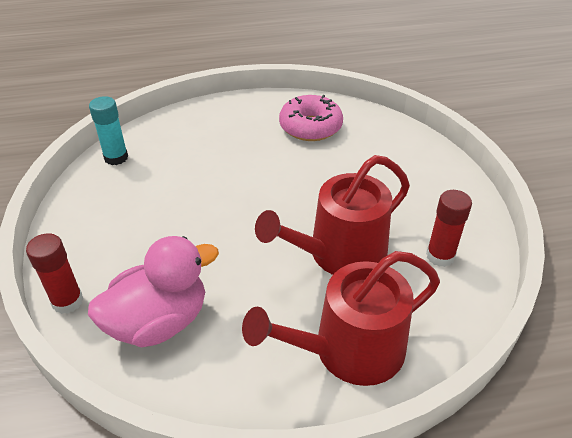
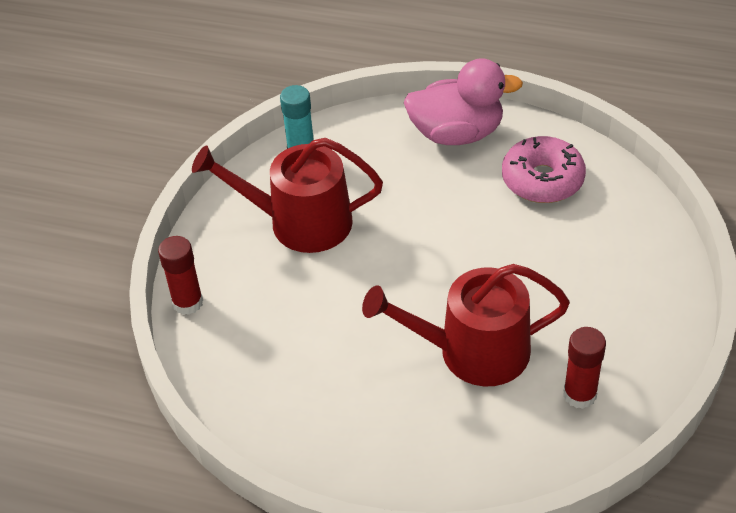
camera: 30 degrees right, 5 degrees up
(159, 322) = (258, 354): pink duck -> pink duck (457, 133)
(349, 350) = (417, 451): red watering can -> red watering can (300, 222)

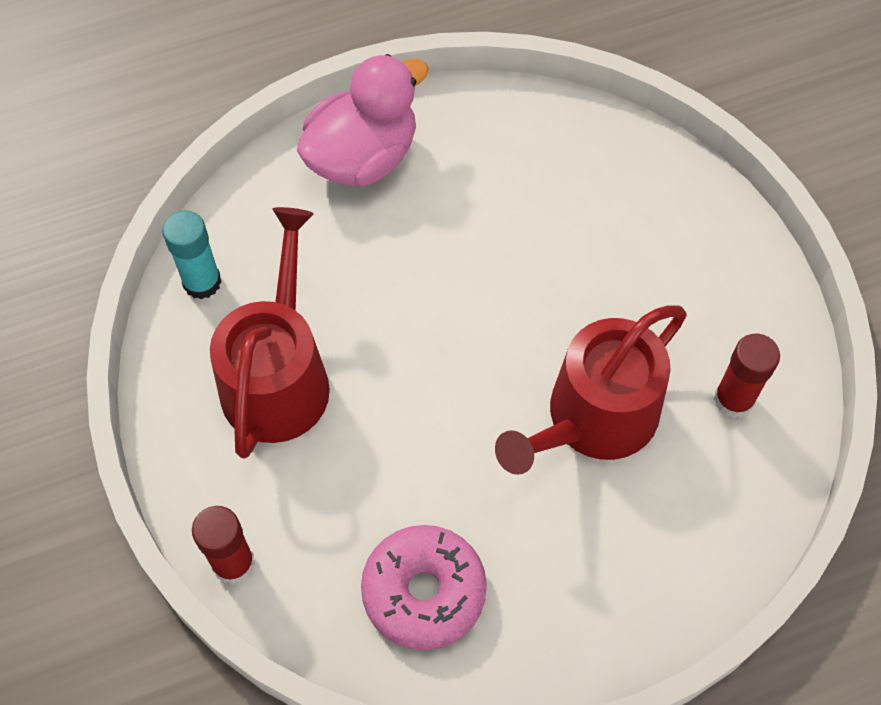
camera: 40 degrees left, 15 degrees up
(300, 222) = (278, 376): red watering can -> red watering can turned 135 degrees clockwise
(542, 180) = (500, 164): pink donut -> pink donut (424, 592)

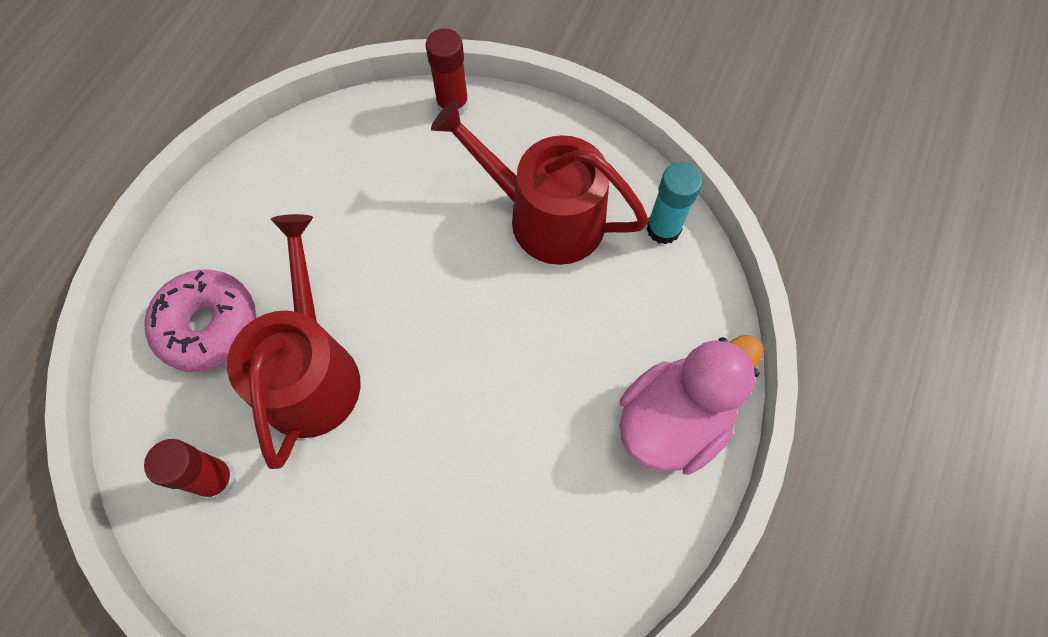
camera: 135 degrees right, 5 degrees up
(278, 376) = (545, 216): red watering can -> red watering can turned 150 degrees clockwise
(363, 157) = (673, 420): pink duck -> pink duck turned 135 degrees counterclockwise
(424, 592) = (328, 178): pink donut -> pink donut (208, 326)

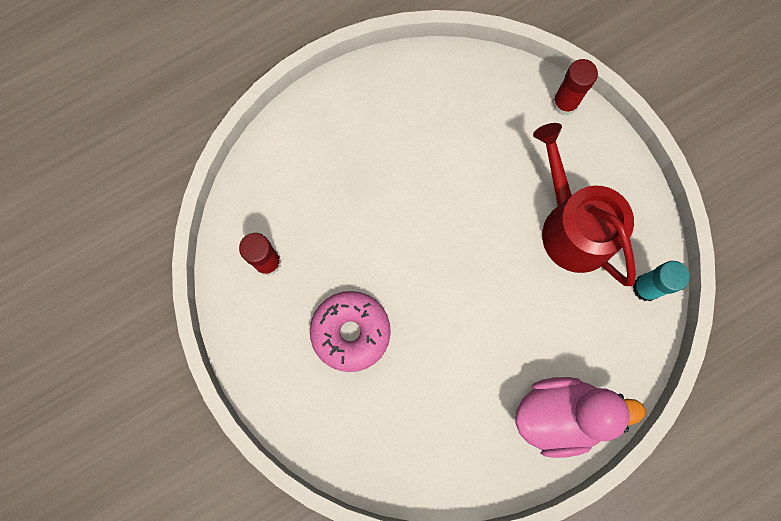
camera: 35 degrees right, 10 degrees up
(208, 326) = (315, 161): pink donut -> pink donut (351, 332)
(311, 372) = (359, 232): red watering can -> none

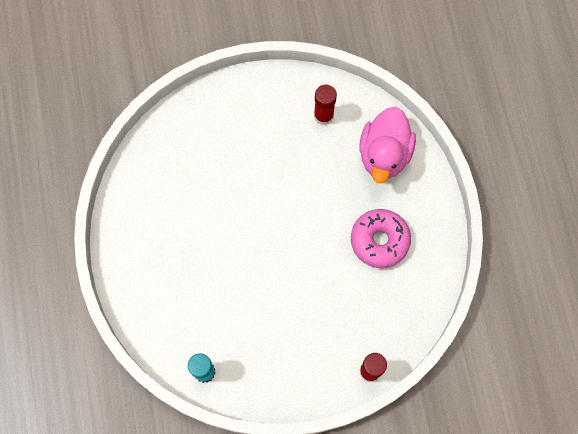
camera: 110 degrees right, 5 degrees down
(351, 332) = (253, 154): pink donut -> pink donut (379, 240)
(560, 415) = (141, 272): pink duck -> pink duck (384, 154)
(572, 227) = (270, 336): red watering can -> none

